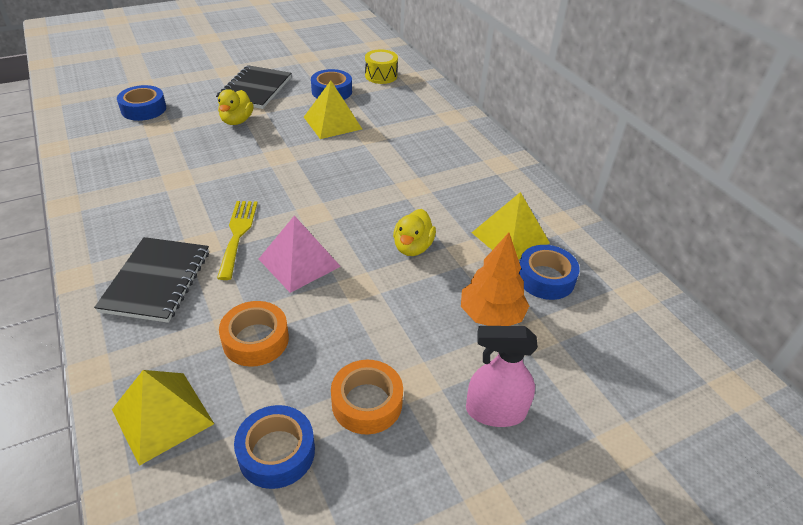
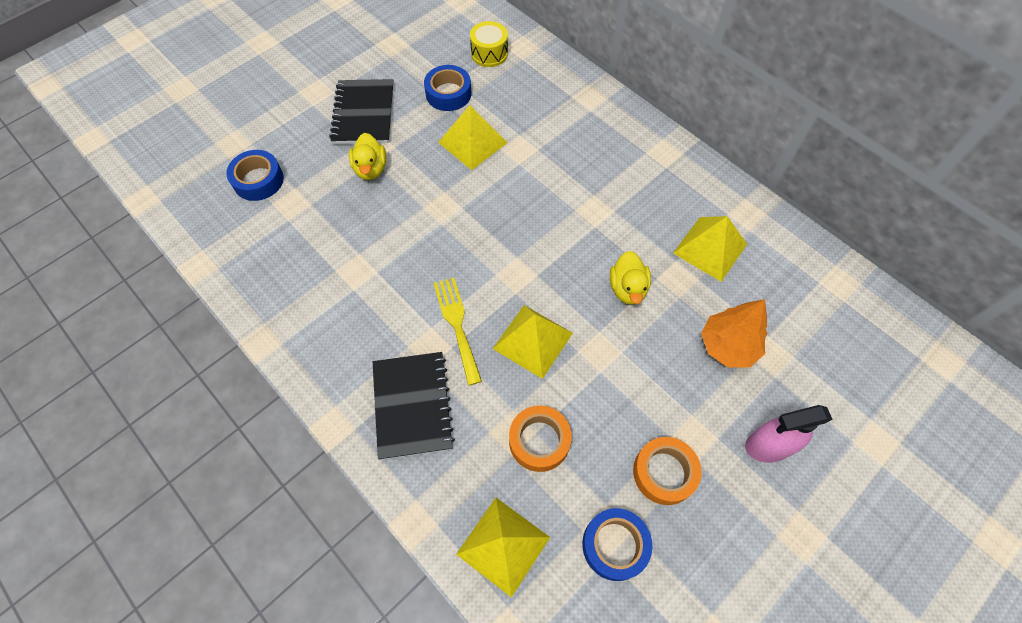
camera: 15 degrees left, 20 degrees up
(299, 262) = (533, 340): pink pyramid -> yellow pyramid
(545, 278) = (758, 288): blue tape -> none

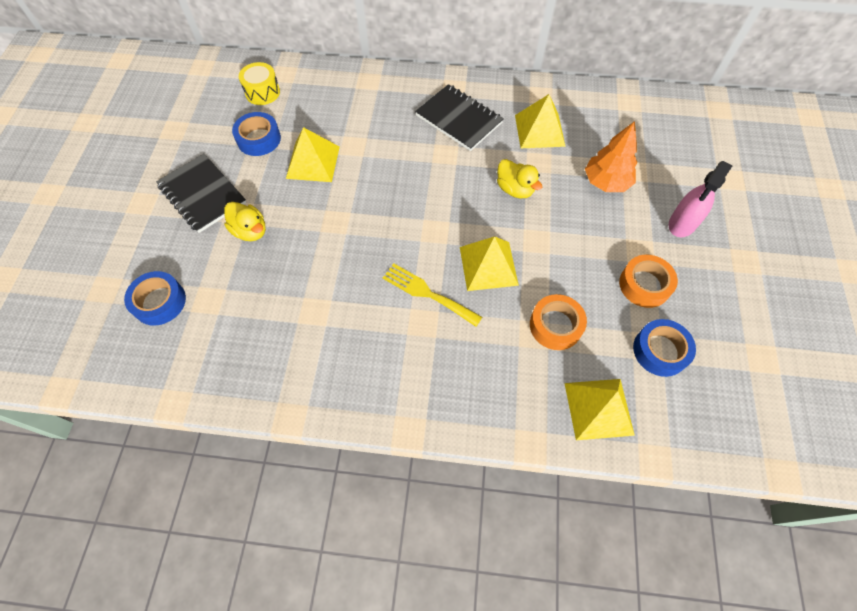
camera: 40 degrees left, 0 degrees up
(412, 406) = (451, 370): black notebook -> black notebook (459, 119)

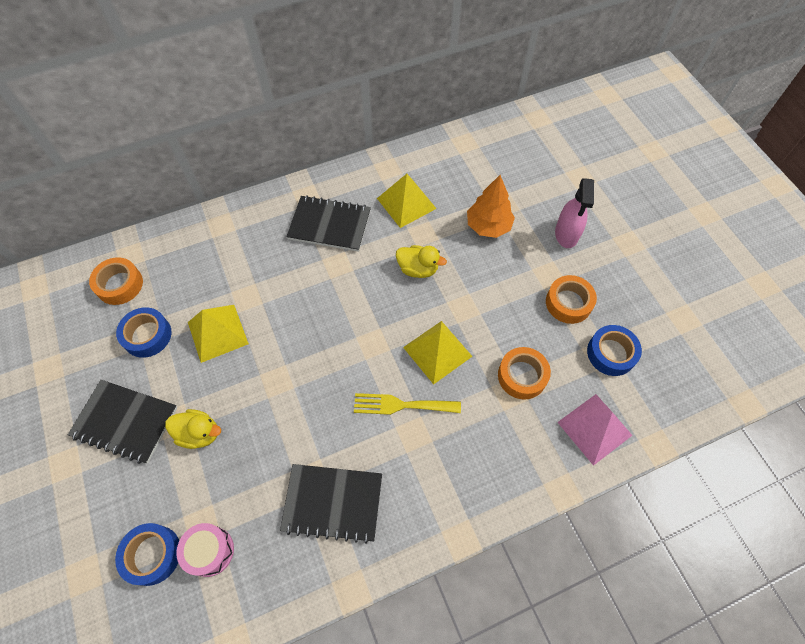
camera: 30 degrees left, 0 degrees up
(202, 323) = (210, 551): none -> pink drum
(262, 92) = (120, 285): yellow drum -> orange tape
(319, 340) = (333, 503): none -> black notebook
(598, 408) = (594, 428): yellow pyramid -> pink pyramid

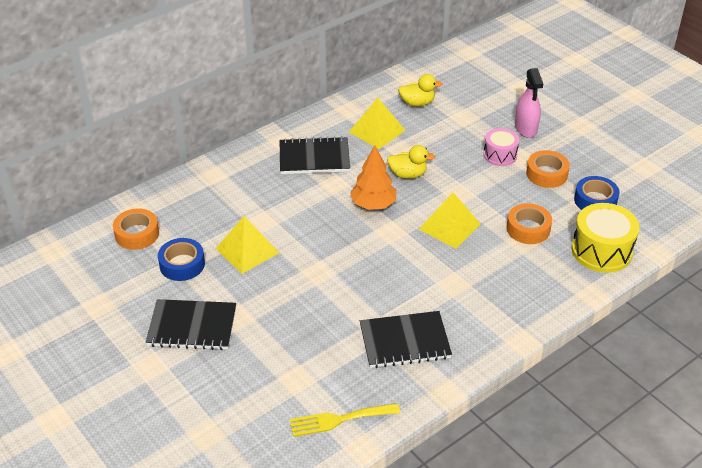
camera: 15 degrees left, 20 degrees down
(152, 555) = (262, 407): blue tape -> none
(199, 433) = (264, 321): yellow duck -> yellow duck (417, 103)
(210, 551) = (313, 394): pink drum -> pink drum (500, 155)
(401, 405) = (434, 267): yellow fork -> yellow fork (339, 420)
(488, 226) = (456, 134): orange tree -> orange tree (373, 204)
(594, 428) = (601, 251): pink pyramid -> yellow drum

